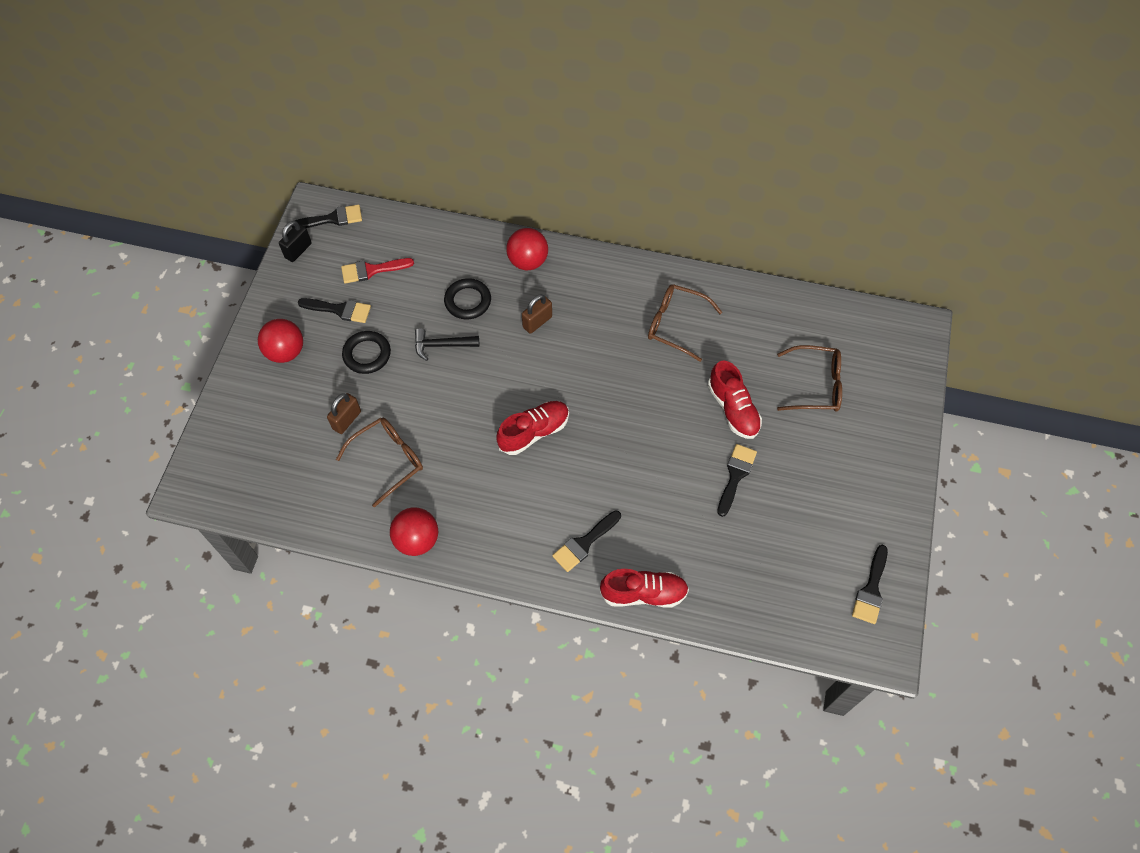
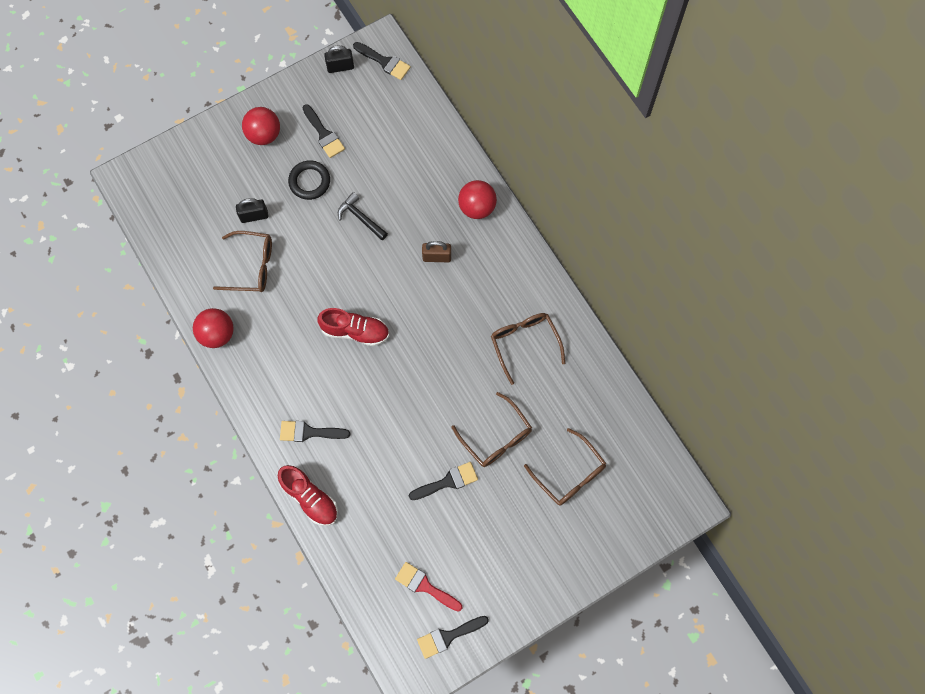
camera: 45 degrees right, 10 degrees up
(347, 420) = (254, 216): brown padlock -> black padlock
(372, 270) = (371, 123): red brush -> red brush (425, 586)
(468, 301) = (408, 201): black ring -> none
(733, 409) = (496, 437): red shoe -> brown glasses

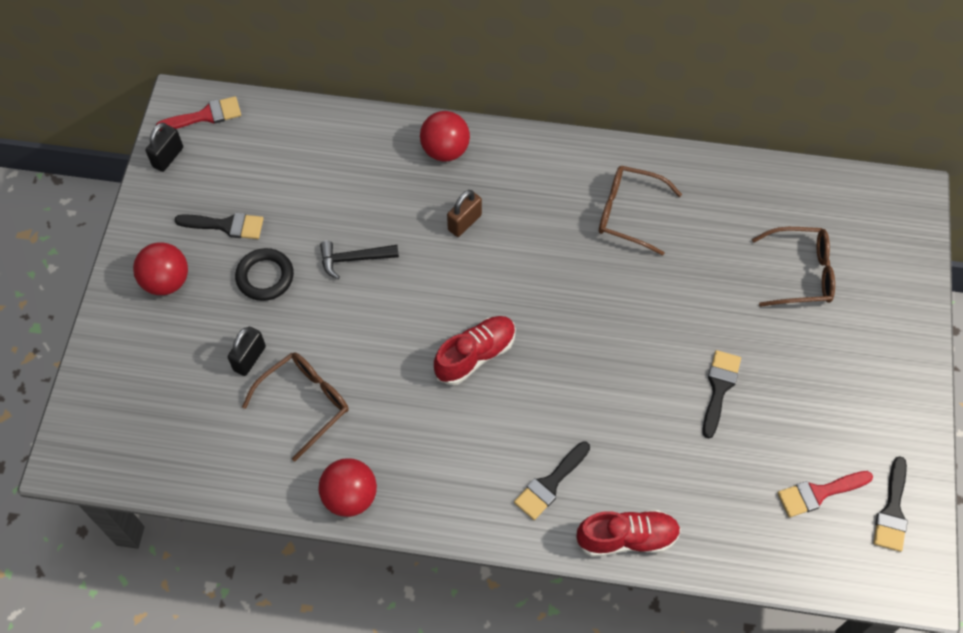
camera: 50 degrees left, 10 degrees down
(384, 62) = (205, 115): black brush -> red brush
(496, 437) = (707, 309): brown glasses -> none

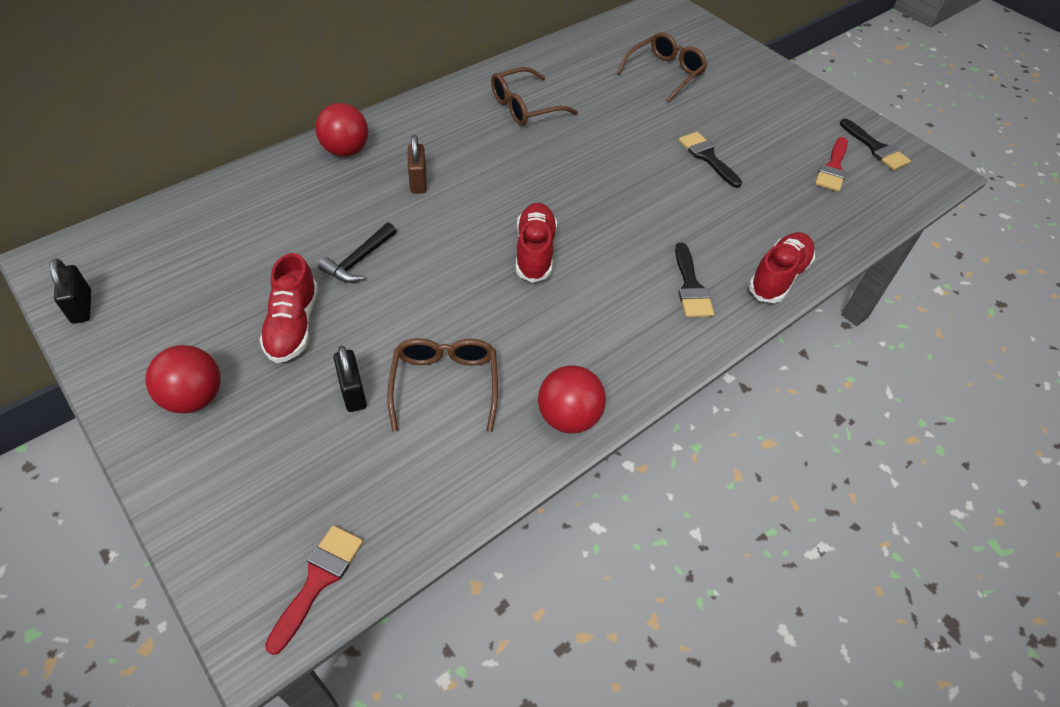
camera: 50 degrees left, 10 degrees down
(205, 115) = (88, 254): red brush -> red brush (318, 580)
(226, 225) = (208, 316): black brush -> none
(265, 277) = (293, 325): black ring -> red shoe

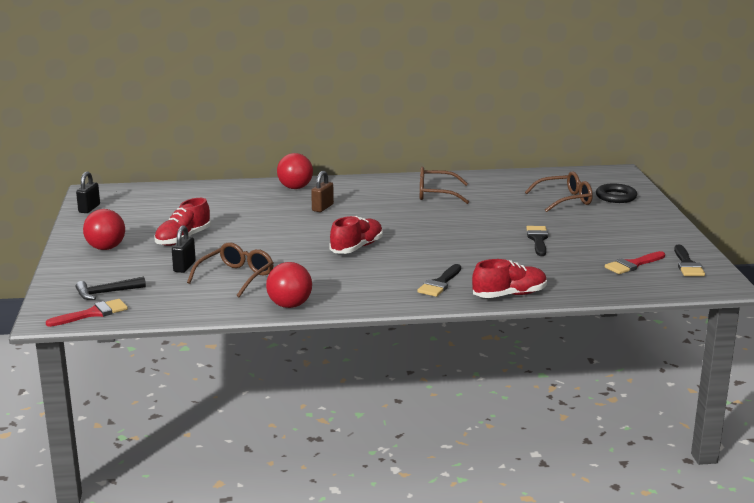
camera: 35 degrees right, 30 degrees down
(359, 260) = (248, 226): black hammer -> black hammer (106, 293)
(706, 51) = (616, 197): none -> black ring

